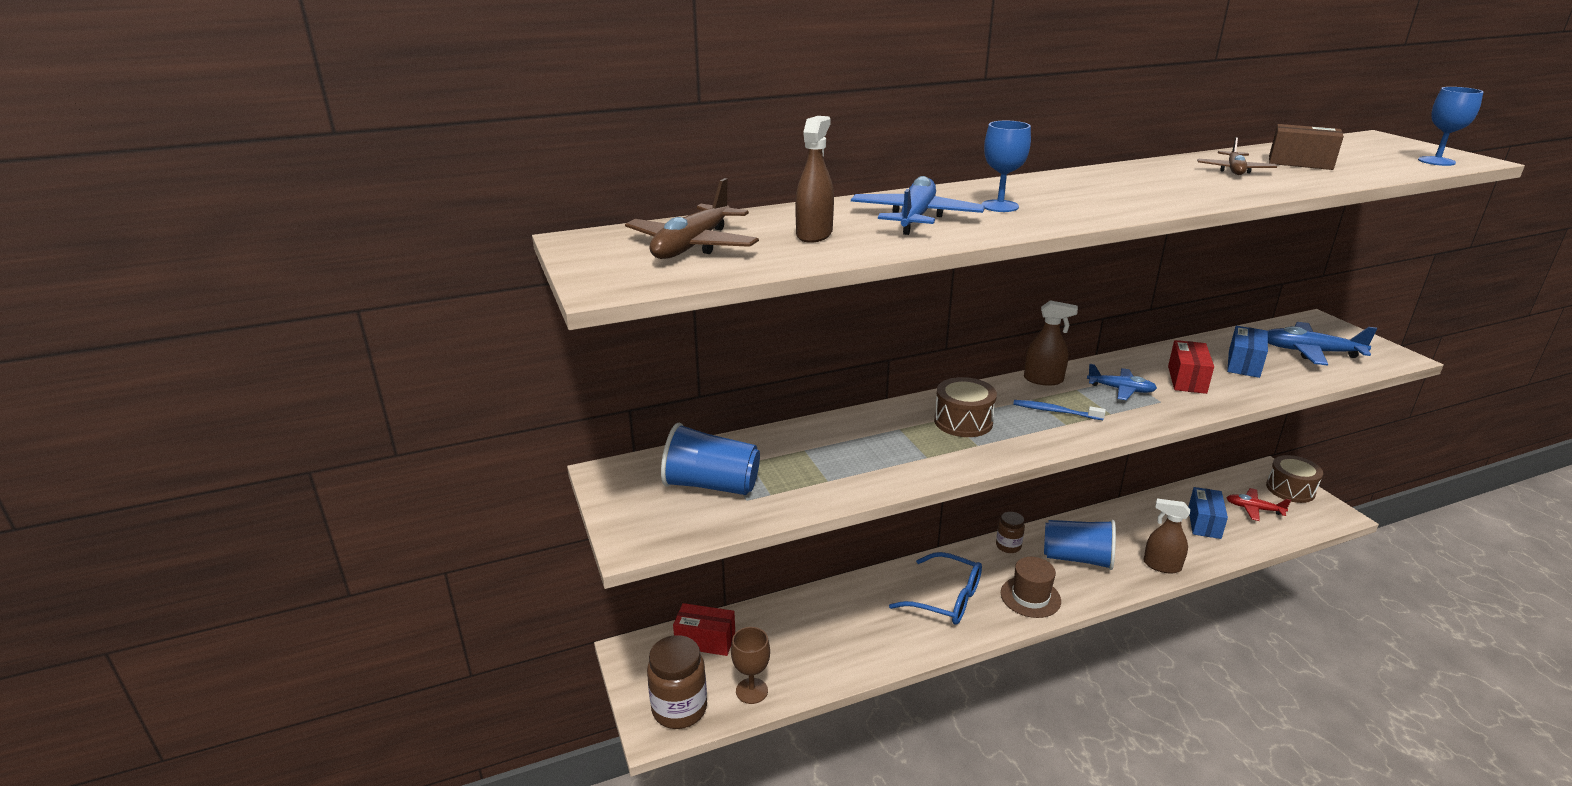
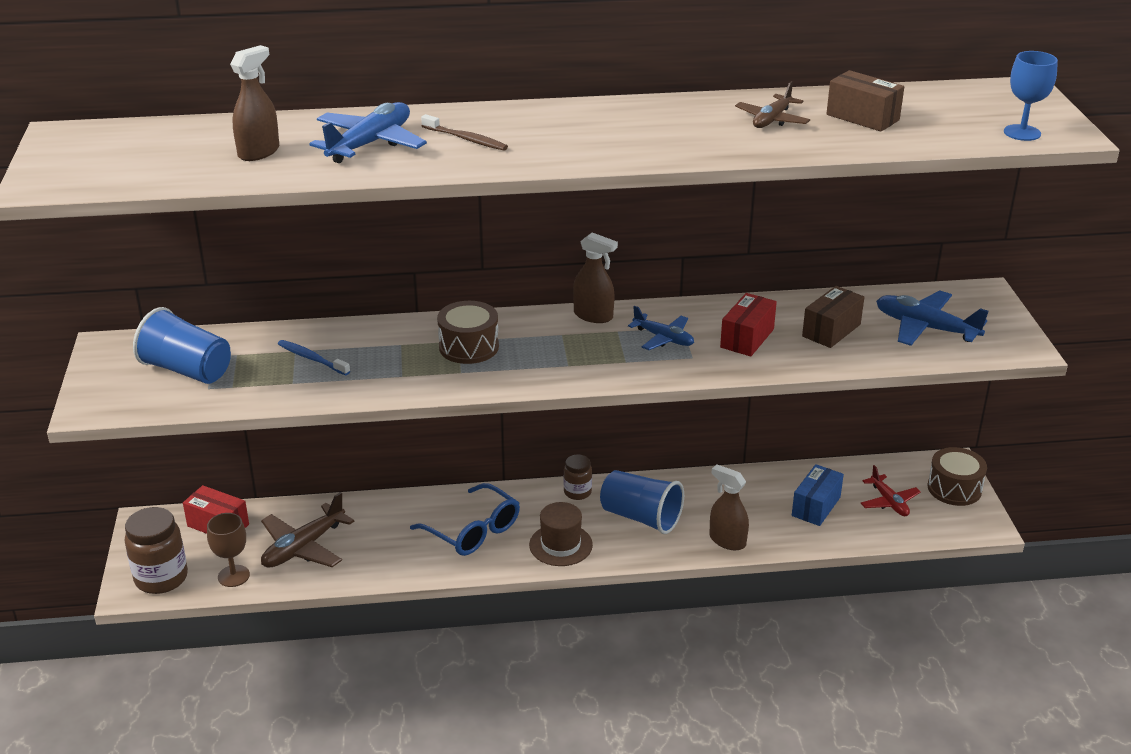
camera: 15 degrees right, 5 degrees up
(692, 246) = (144, 152): brown plane -> brown plane (303, 547)
(1000, 206) = (466, 139): blue goblet -> brown toothbrush
(1055, 411) = (571, 351): blue toothbrush -> blue toothbrush (312, 358)
(1243, 364) = (831, 330): blue box -> brown box
(1254, 509) = (889, 502): red plane -> red plane turned 150 degrees counterclockwise

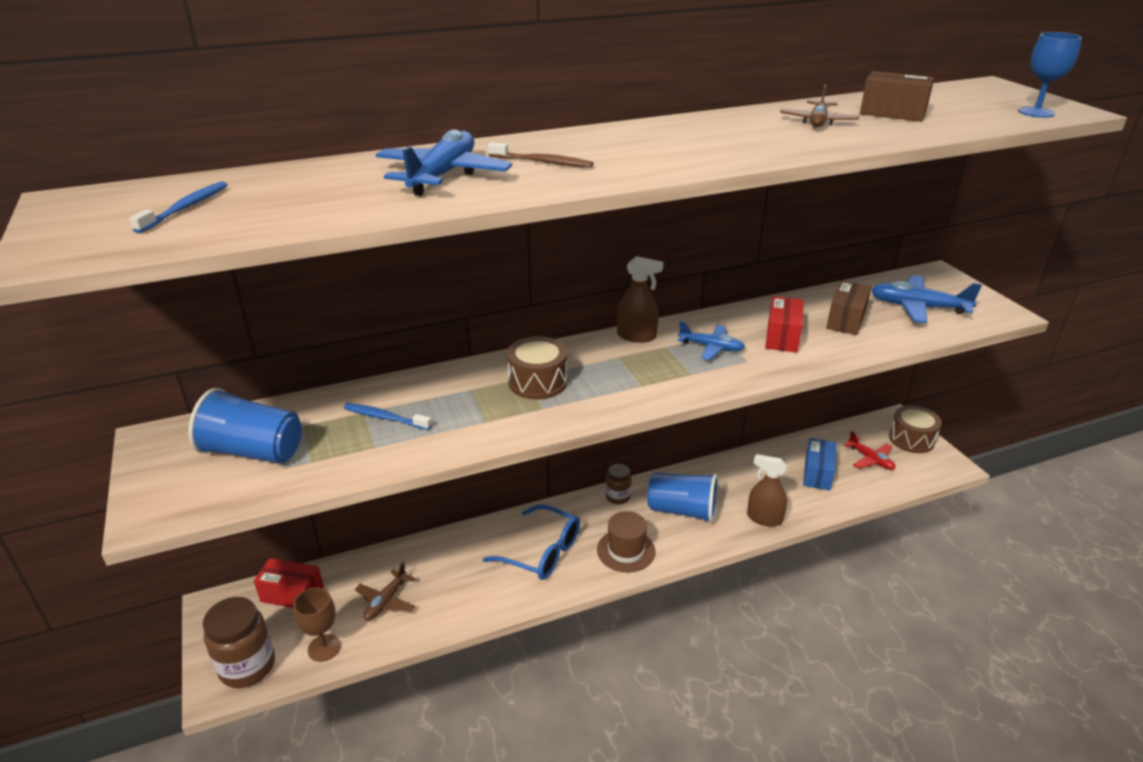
camera: 15 degrees left, 0 degrees up
(149, 153) = (185, 208): none -> blue toothbrush
(259, 152) = (320, 195): brown spray bottle -> none
(303, 547) = (386, 601): brown plane -> brown plane, size x0.64

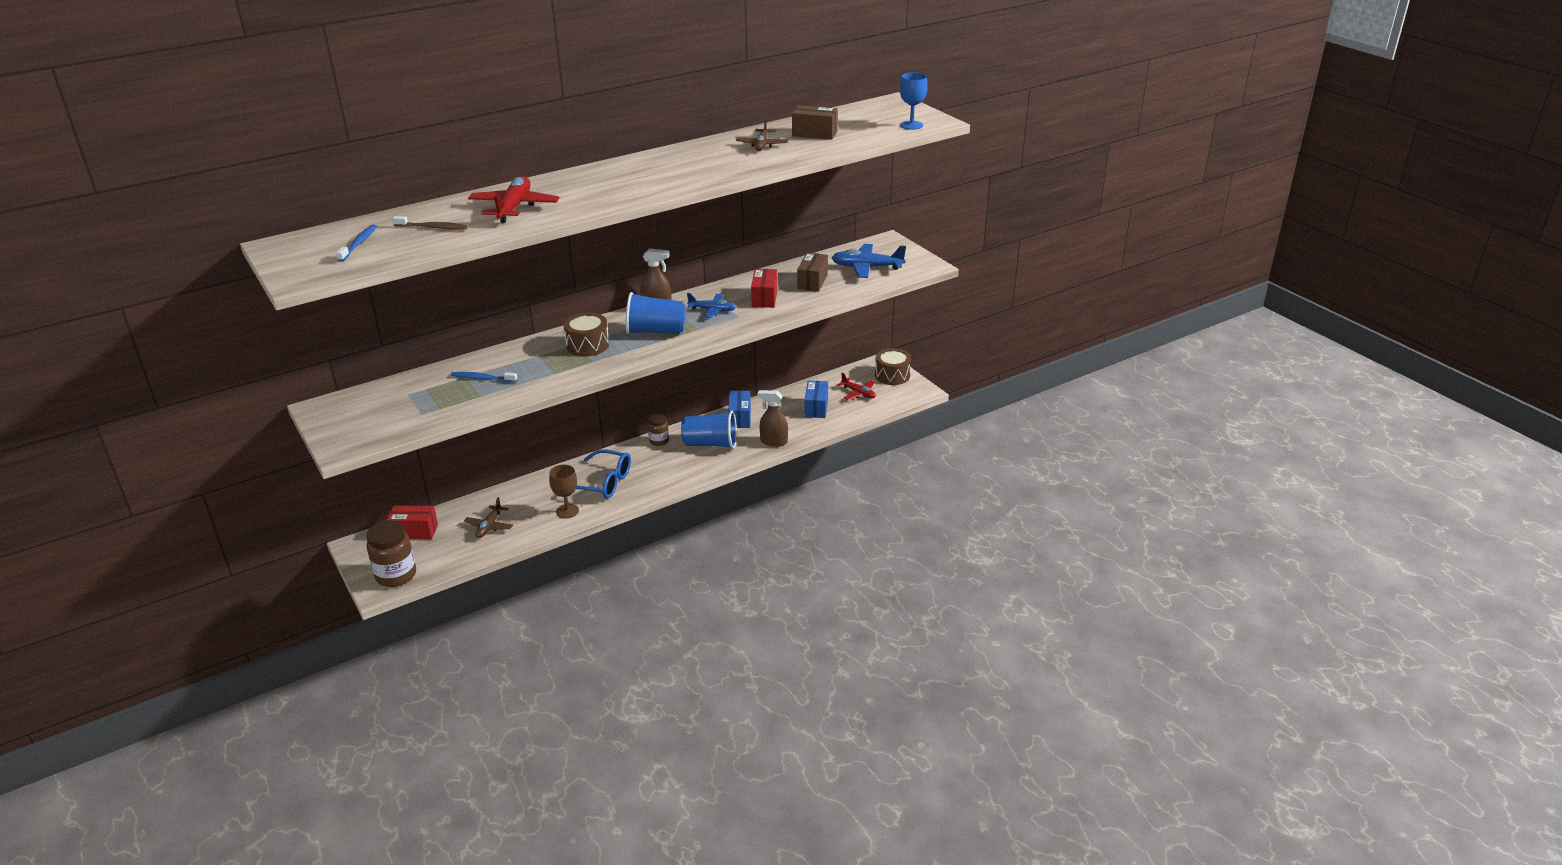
camera: 10 degrees left, 0 degrees up
(253, 451) = (396, 407): blue cup -> blue cup (656, 331)
(324, 648) = (450, 558): brown goblet -> brown goblet (567, 511)
(443, 175) = (514, 207): blue plane -> red plane
(542, 162) = (577, 192): brown toothbrush -> brown toothbrush (432, 227)
(626, 550) = (668, 474): brown hat -> none
(720, 476) = (740, 418): none -> blue box

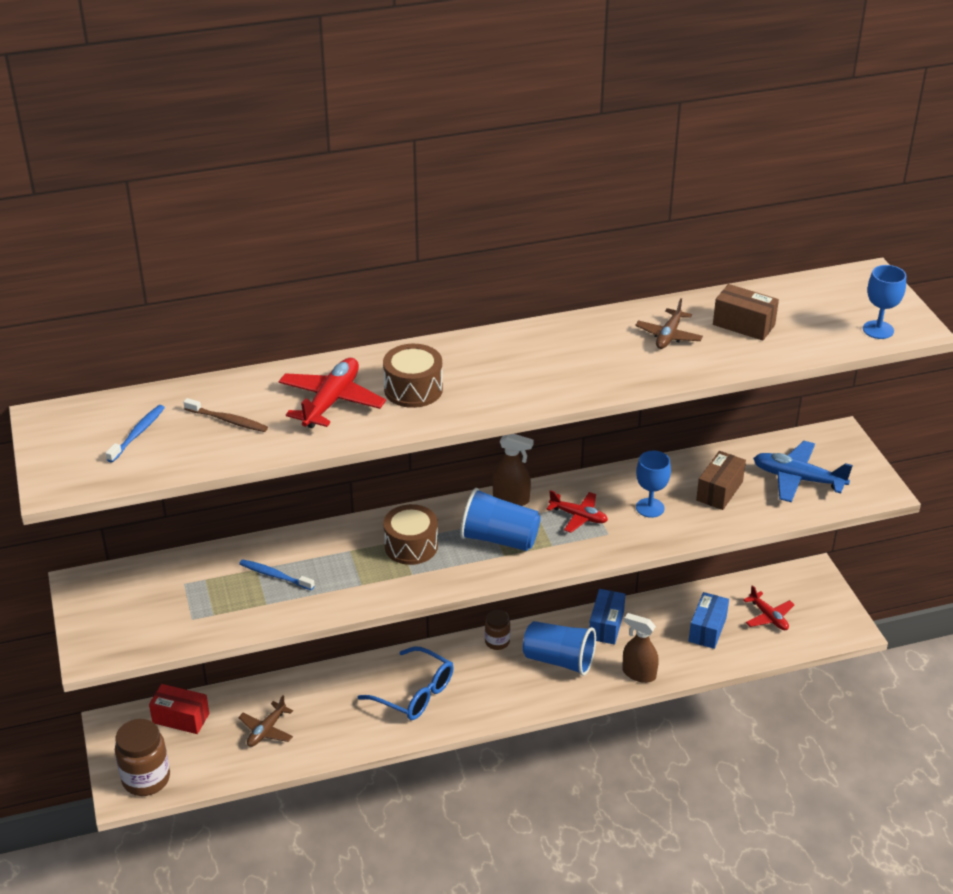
camera: 15 degrees right, 5 degrees up
(567, 511) = (361, 727): brown goblet -> none
(712, 310) = (578, 516): blue plane -> red plane
(764, 298) = (650, 508): red box -> blue goblet
(892, 375) = (821, 596): brown drum -> brown drum (413, 389)

